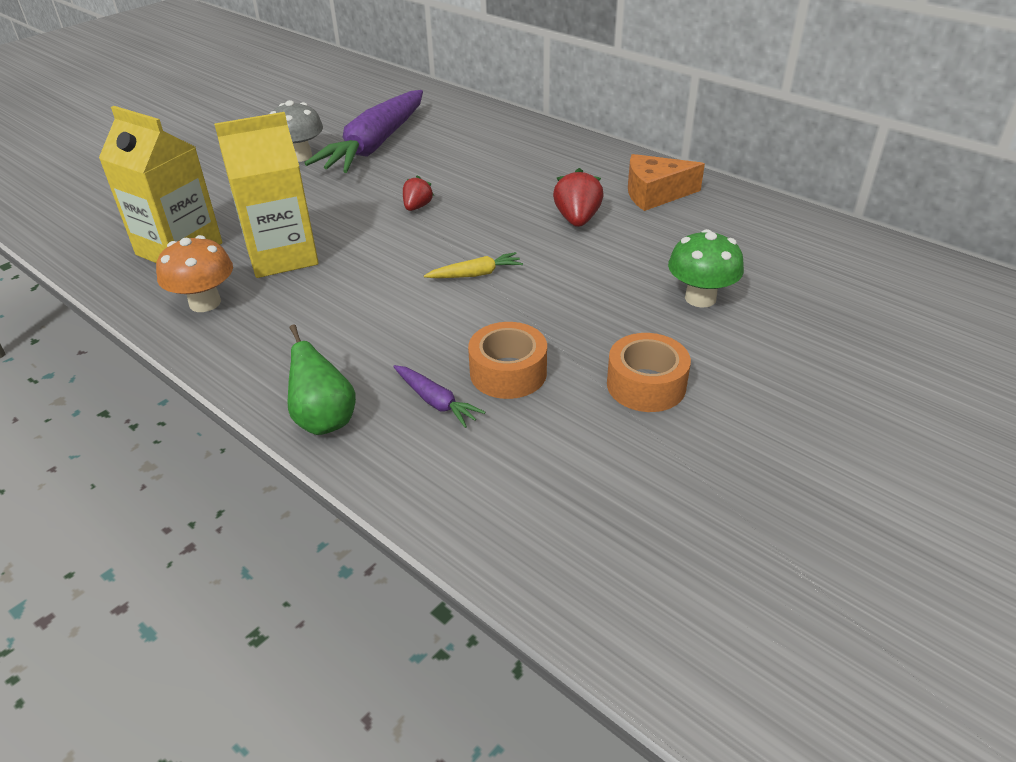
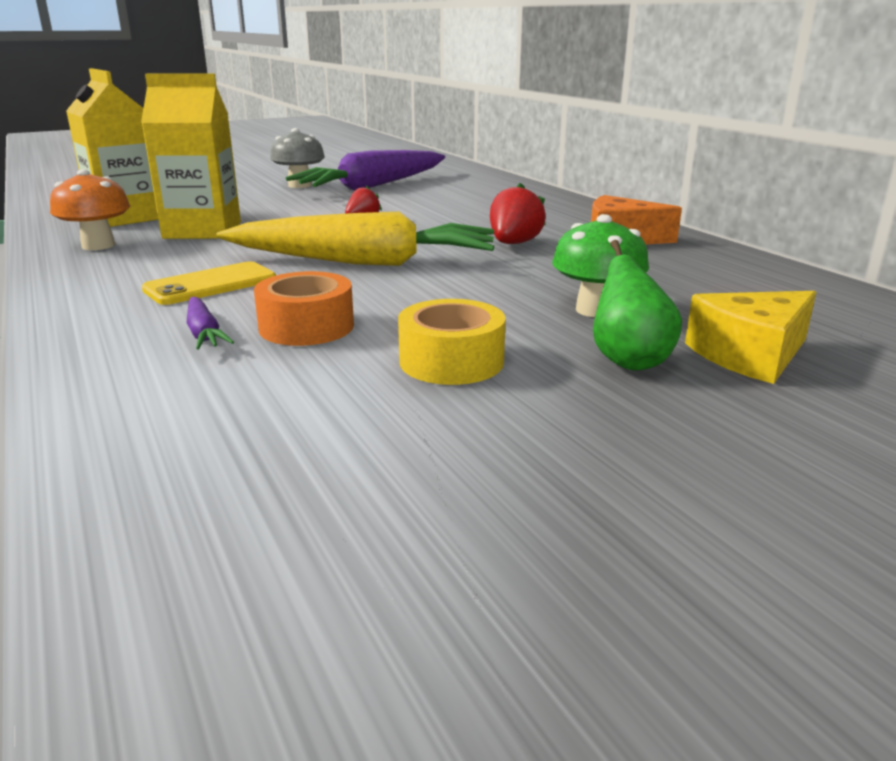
camera: 20 degrees right, 15 degrees down
(324, 420) = (81, 326): green pear -> green pear (629, 361)
(376, 337) = (211, 284): none -> yellow phone
(475, 274) = (363, 262): yellow carrot -> yellow carrot, size x2.48
(646, 385) = (451, 361): orange tape -> yellow tape
(829, 326) = (750, 355): none -> yellow cheese

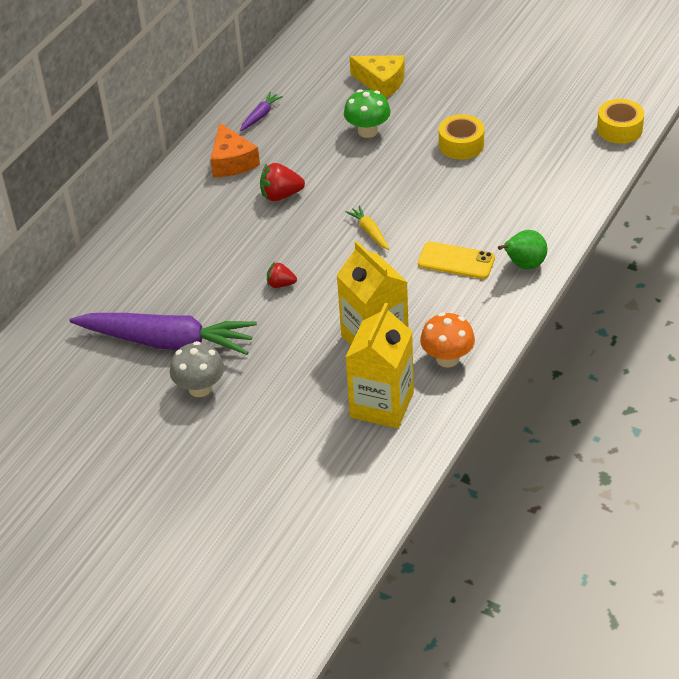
camera: 120 degrees left, 20 degrees up
(170, 585) = (619, 129): none -> yellow tape
(204, 333) = (506, 220): purple carrot -> purple carrot (260, 116)
(306, 327) = (470, 197): orange tape -> none
(363, 262) = (369, 232): yellow carrot -> yellow carrot, size x0.40
(629, 361) = (416, 106): green pear -> green pear (524, 265)

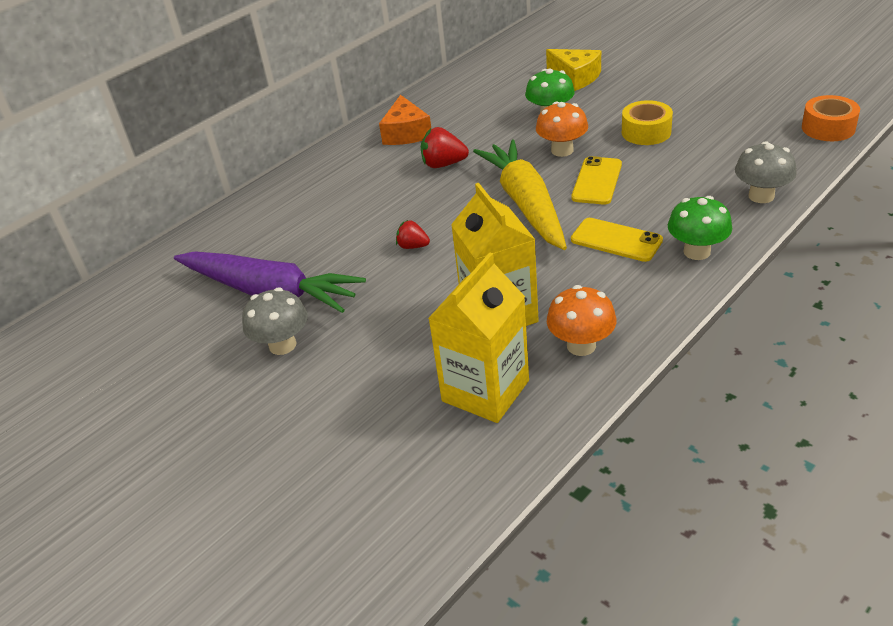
camera: 15 degrees right, 5 degrees down
(260, 116) = (448, 98): purple carrot -> none
(369, 232) = (526, 204): yellow carrot -> yellow carrot, size x2.48
(388, 171) = (562, 150): none -> orange mushroom
(427, 202) = (596, 181): none -> yellow phone
(524, 265) = (697, 251): green pear -> green mushroom
(570, 206) = (761, 196): none -> grey mushroom
(619, 129) = (828, 128): yellow tape -> orange tape

